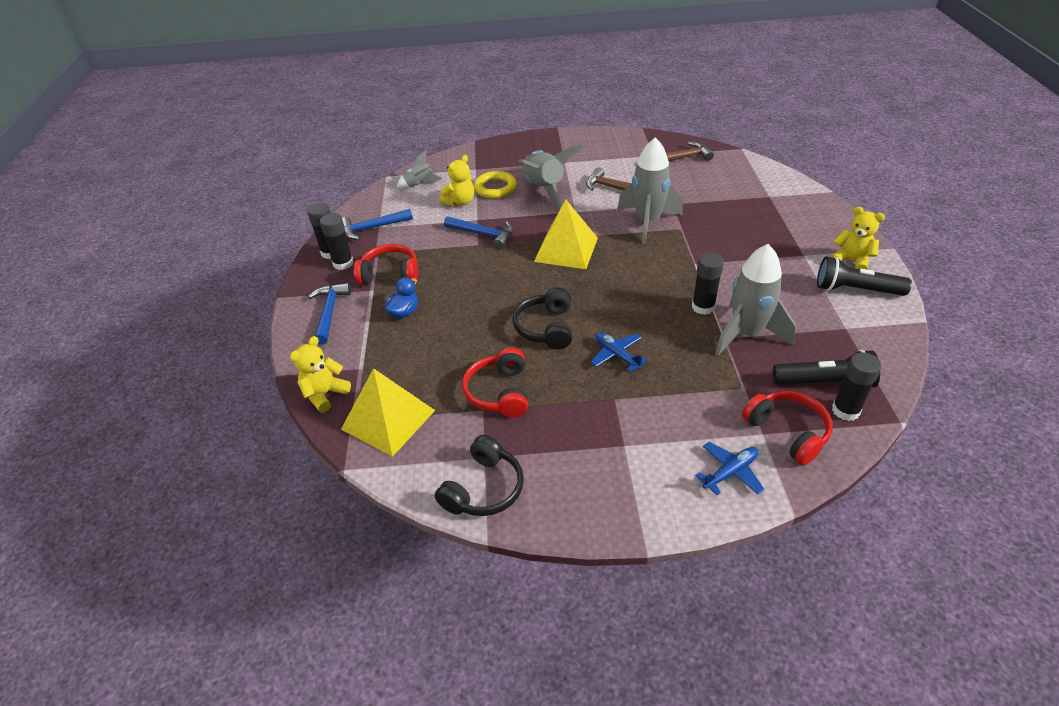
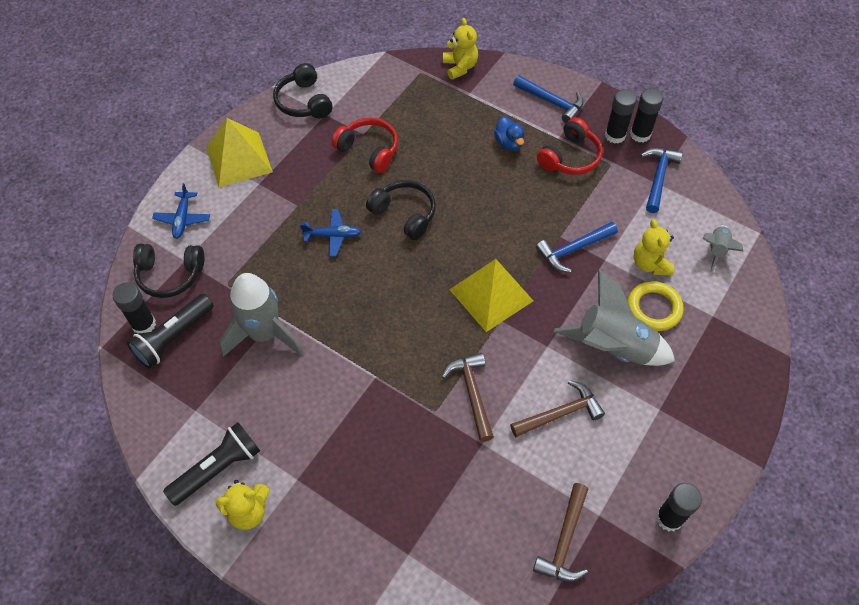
camera: 125 degrees right, 15 degrees up
(388, 419) = (404, 86): yellow pyramid -> yellow pyramid (239, 159)
(647, 222) = (472, 393): grey rocket -> brown hammer
(703, 307) = (320, 332): black glue stick -> black glue stick (669, 518)
(787, 431) = (170, 275): red headphones -> black headphones

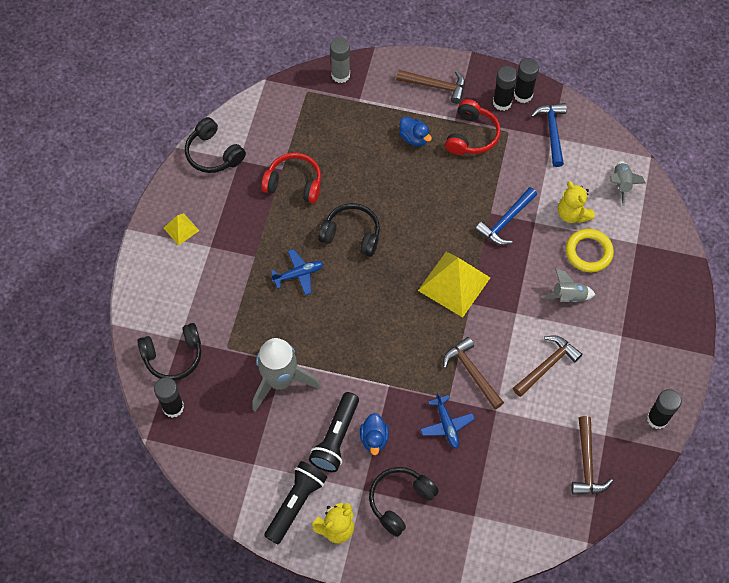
camera: 20 degrees left, 5 degrees up
(174, 337) = (205, 409): black flashlight -> black flashlight (336, 438)
(183, 219) = (158, 302): blue plane -> blue plane (446, 425)
(239, 159) = (181, 229): yellow pyramid -> yellow pyramid, size x0.50
(331, 507) = (400, 501): none -> black headphones
(334, 428) = (374, 438): none -> blue duck
(460, 67) = (340, 75): yellow teddy bear -> grey glue stick
(552, 102) = (436, 86): blue hammer -> brown hammer
(613, 348) = (568, 297): grey rocket -> grey rocket, size x0.52

